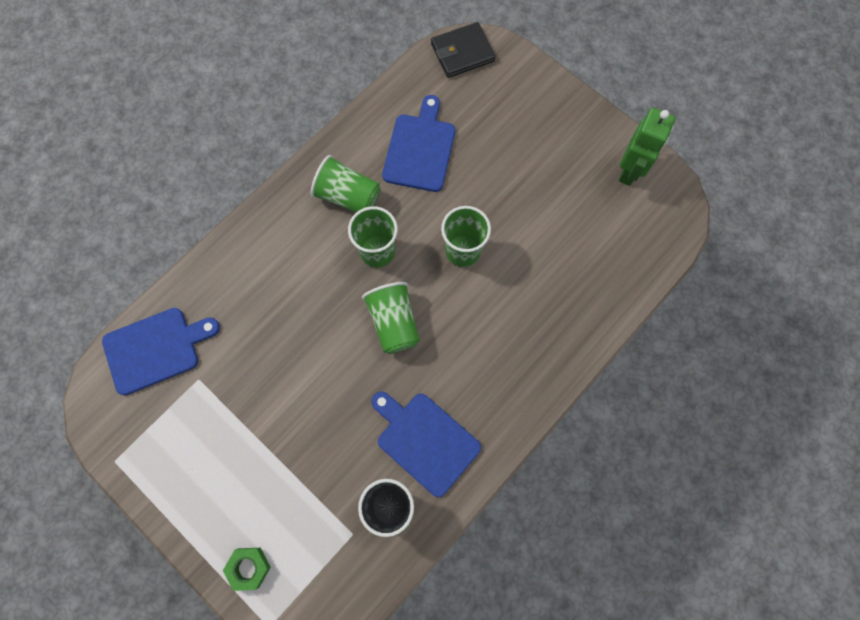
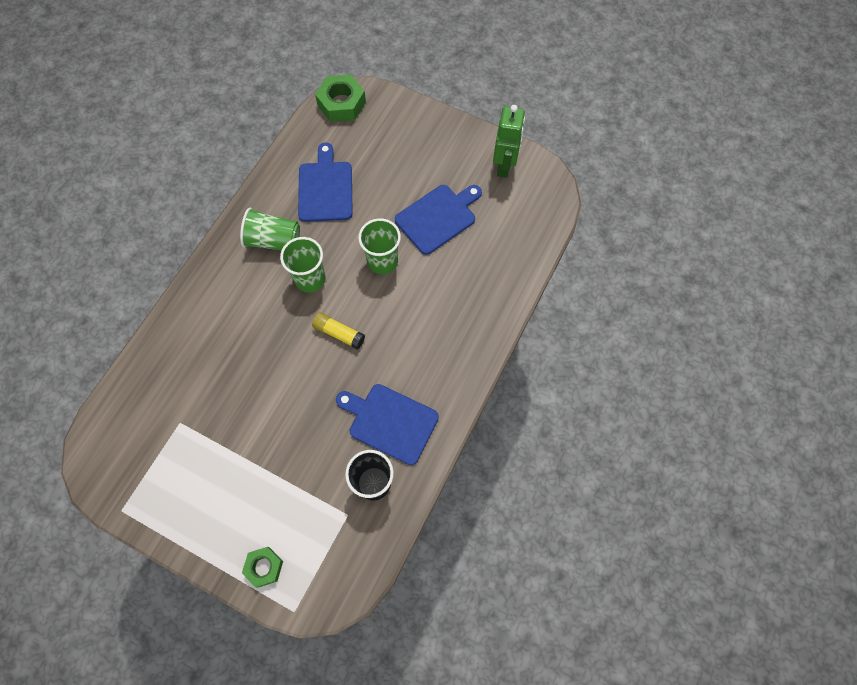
camera: 15 degrees left, 5 degrees down
(156, 349) = (135, 407): blue cutting board -> blue cutting board (438, 217)
(394, 323) = (339, 333): green cup -> yellow glue stick
(462, 52) = (341, 103): black wallet -> green nut

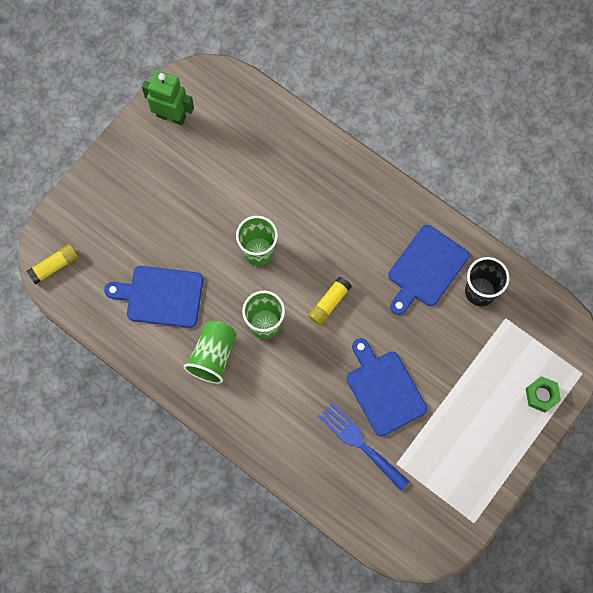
camera: 80 degrees left, 5 degrees up
(198, 384) = (360, 443): none -> blue fork
(341, 103) = (54, 266): green nut -> yellow glue stick
(438, 217) = (218, 190): blue cutting board -> blue cutting board (384, 389)

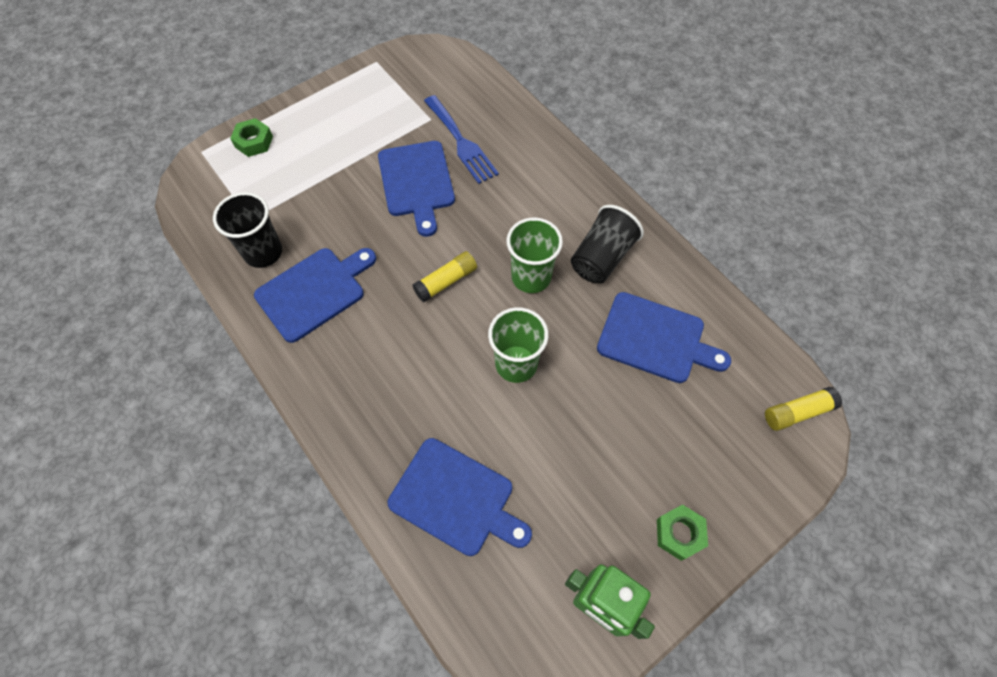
camera: 165 degrees left, 10 degrees down
(128, 167) = (679, 533): none -> green nut
(213, 356) = (601, 258): green cup -> black cup
(273, 152) = (456, 498): none -> blue cutting board

